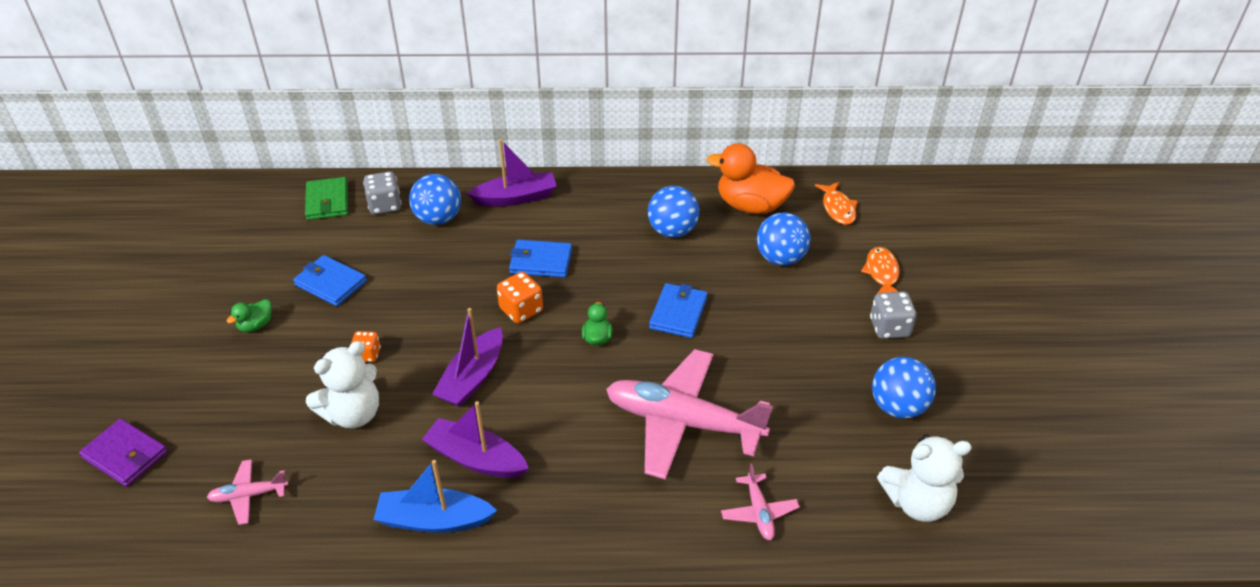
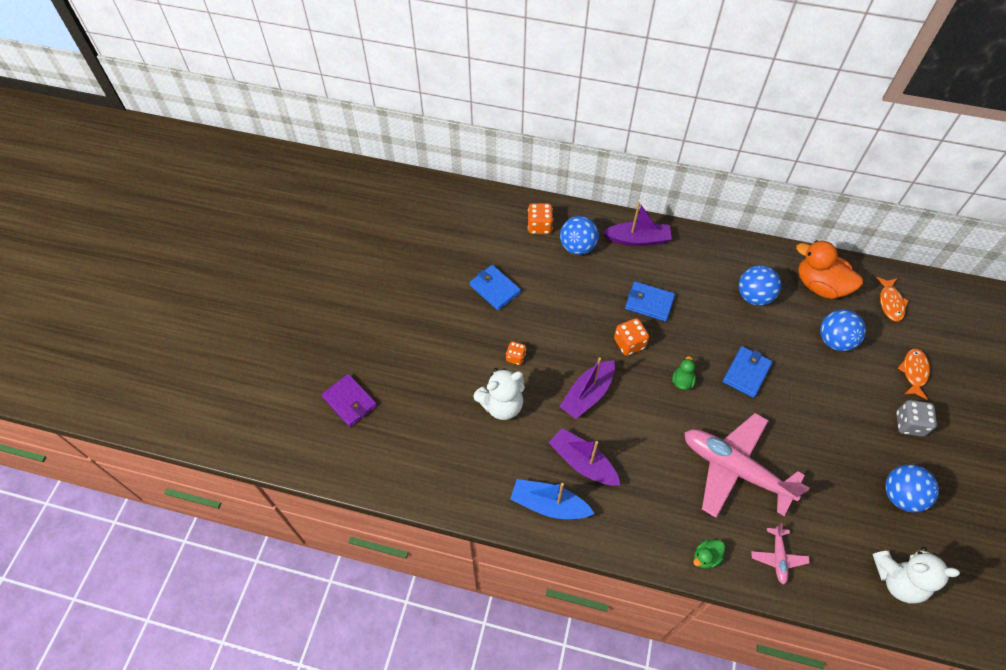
camera: 15 degrees right, 15 degrees up
(249, 495) = (427, 454): pink plane -> none
(256, 325) = (440, 314): green duck -> green duck (706, 557)
(327, 201) = (498, 214): green wallet -> none
(385, 205) = (539, 226): grey dice -> orange dice

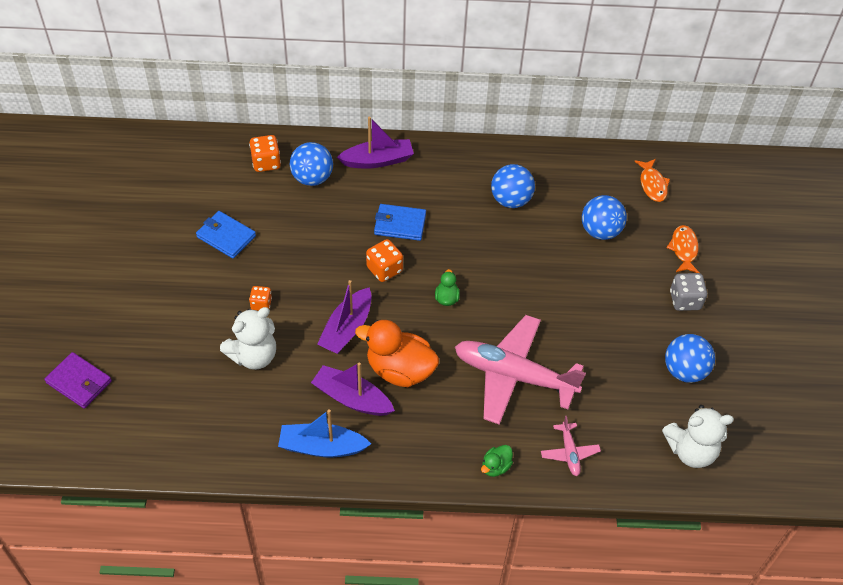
camera: 15 degrees left, 5 degrees down
(746, 373) = (513, 278): blue wallet -> none
(820, 285) = (578, 178): orange duck -> orange duck (399, 370)

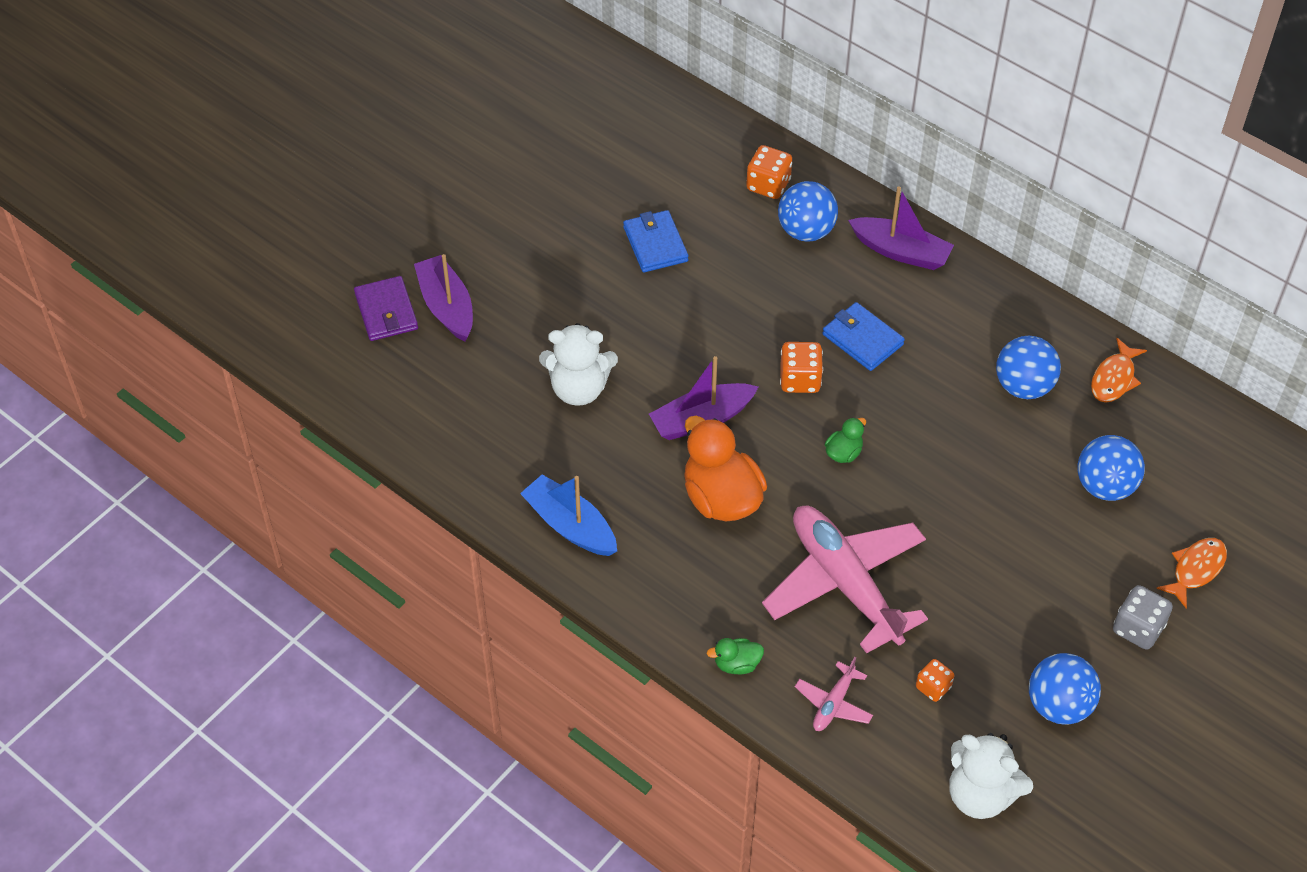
camera: 40 degrees right, 0 degrees up
(261, 304) = (632, 339): orange dice -> orange dice (933, 687)
(352, 398) = (644, 496): purple boat -> purple boat (447, 306)
(652, 184) = (1229, 470): orange fish -> orange fish (1114, 378)

